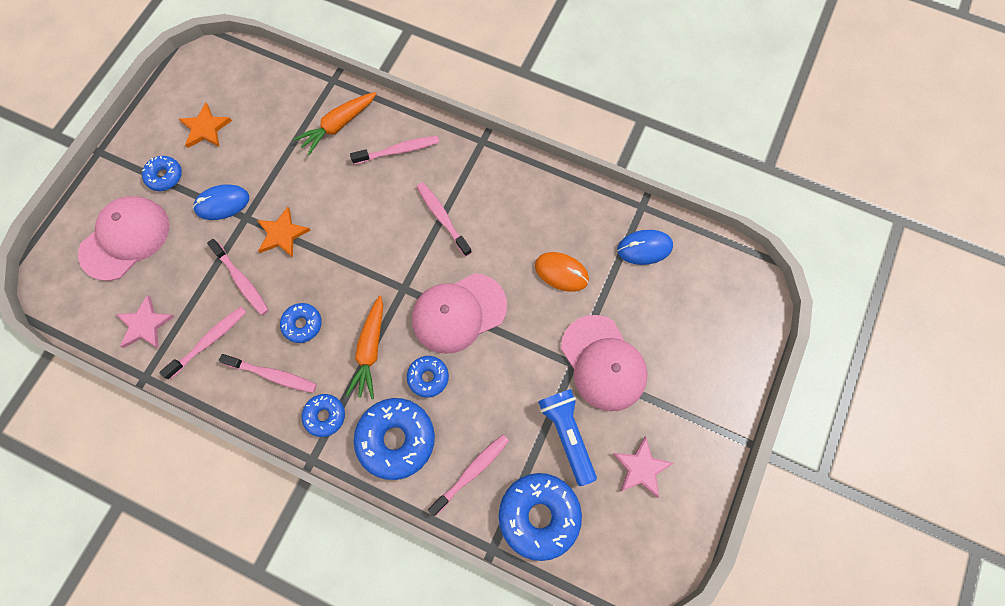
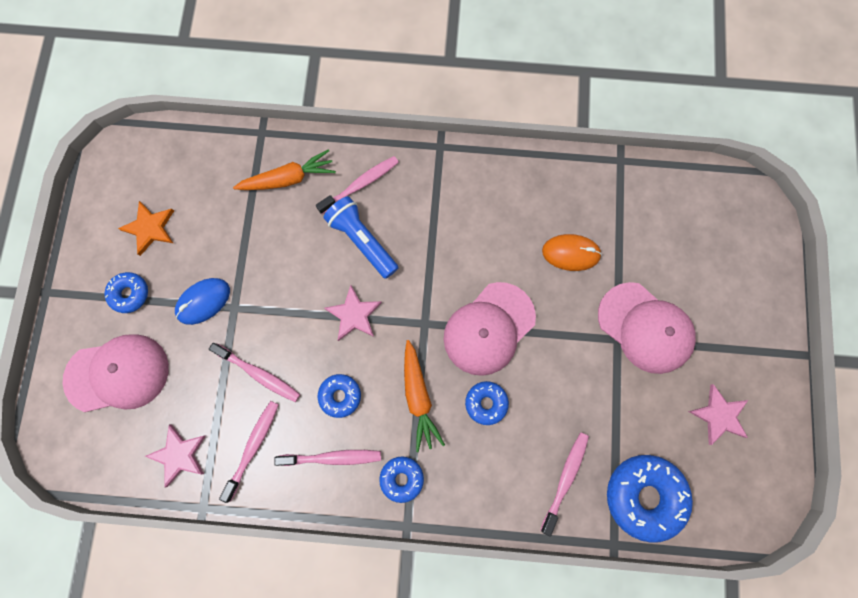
camera: 20 degrees left, 5 degrees up
(125, 239) = (118, 374): pink cap -> pink cap turned 60 degrees clockwise
(282, 234) = (279, 311): orange star -> none
(338, 125) = (288, 179): orange carrot -> orange carrot turned 135 degrees counterclockwise
(345, 259) = (354, 314): none -> pink star
(396, 439) = (480, 475): blue donut -> none
(442, 218) = (433, 238): pink toothbrush -> none
(567, 434) = (639, 409): blue flashlight -> blue flashlight (362, 241)
(644, 248) = (639, 201): blue mouse -> none

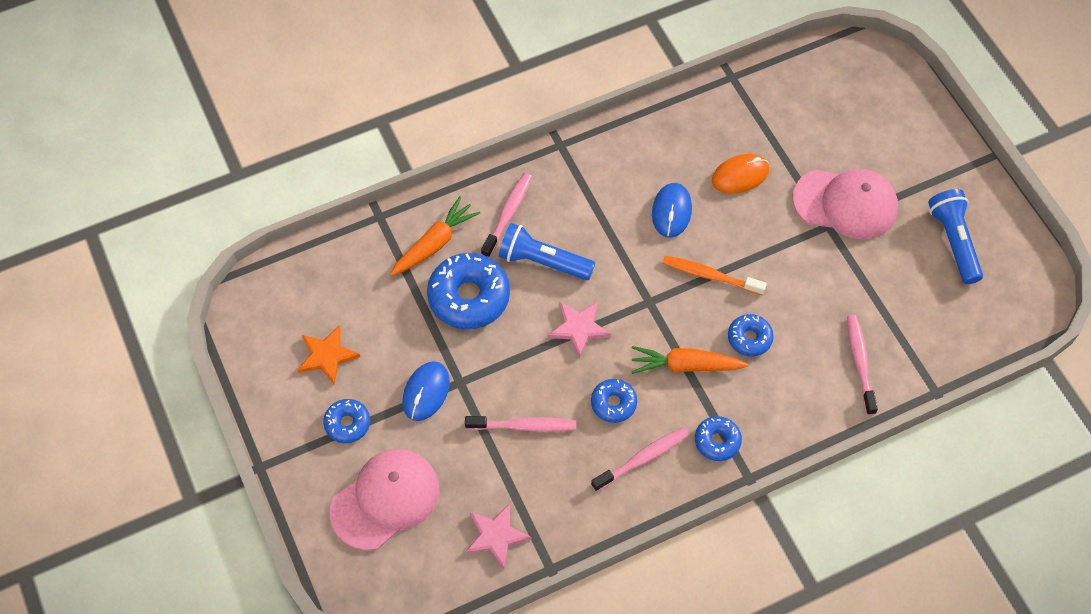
camera: 30 degrees left, 15 degrees down
(253, 447) = (562, 490): pink toothbrush -> none
(418, 397) = (685, 366): orange carrot -> orange carrot turned 135 degrees clockwise
(489, 329) = (710, 275): pink cap -> orange toothbrush
(493, 254) = (671, 211): none -> blue mouse
(644, 496) = (935, 339): blue donut -> blue donut (469, 297)
(719, 415) = (953, 241): pink star -> blue flashlight

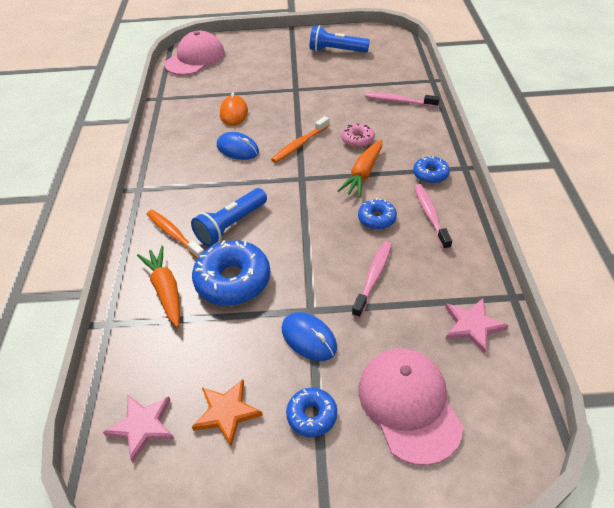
camera: 65 degrees left, 15 degrees down
(508, 214) = (174, 234): pink toothbrush -> orange toothbrush
(579, 328) = (302, 220): pink star -> pink star (142, 426)
(749, 338) = (357, 140): blue donut -> pink donut
(845, 204) = (285, 79): pink cap -> pink cap (195, 58)

